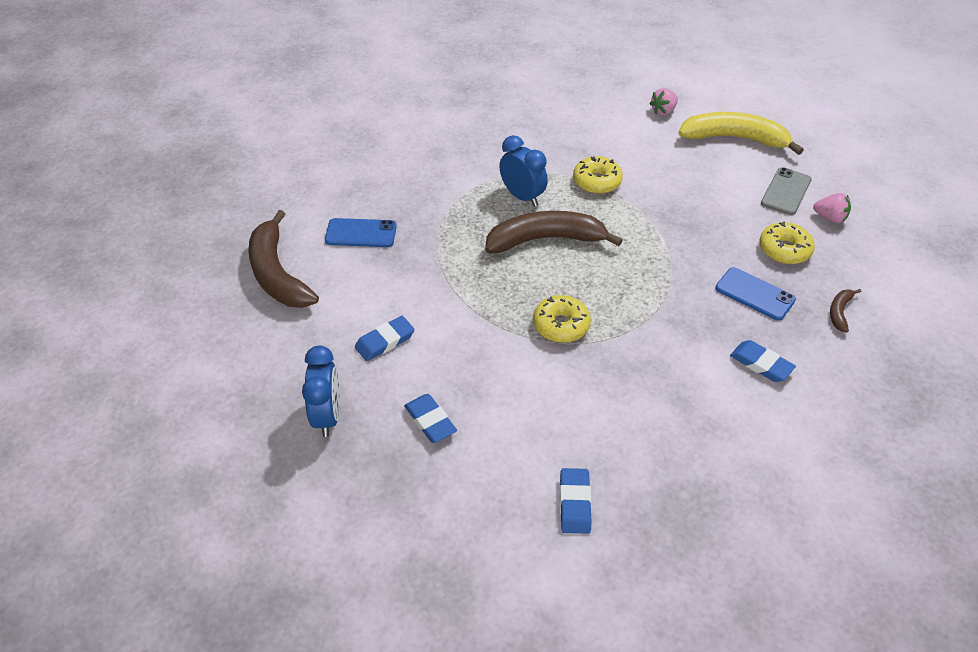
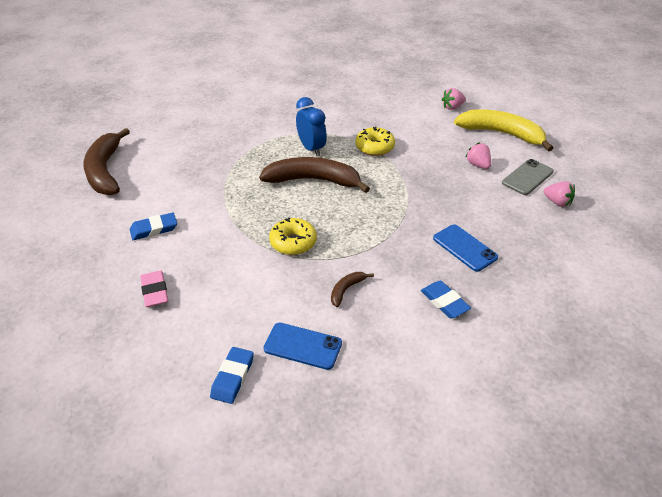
camera: 15 degrees right, 5 degrees down
(327, 416) = (82, 272): blue clock -> none
(361, 233) = (179, 154): blue phone -> blue phone (303, 346)
(430, 421) = (155, 291): blue eraser -> pink eraser
(725, 185) = (478, 165): none -> pink strawberry
(784, 250) = (506, 219): yellow donut -> none
(839, 312) = (533, 275): brown banana -> brown banana (346, 290)

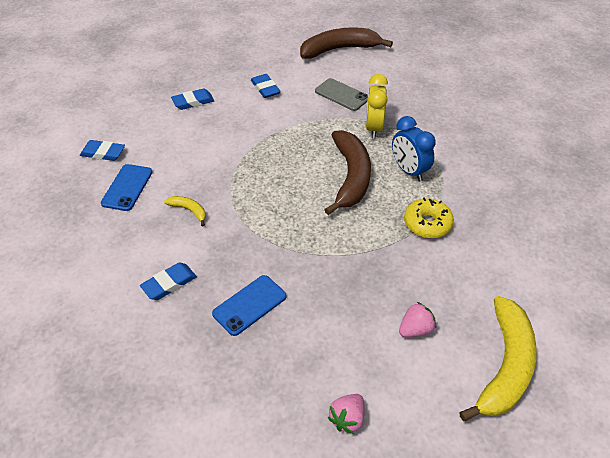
camera: 85 degrees right, 5 degrees up
(155, 291) = (193, 102): pink eraser -> blue eraser
(248, 161) = (373, 128): none -> yellow clock
(293, 242) = (253, 171): yellow donut -> none
(311, 148) = (409, 171): blue clock -> blue clock turned 90 degrees clockwise
(346, 290) = (189, 210): brown banana -> yellow banana
(452, 107) = (557, 307): pink strawberry -> none
(527, 177) = (399, 388): grey phone -> grey phone (341, 95)

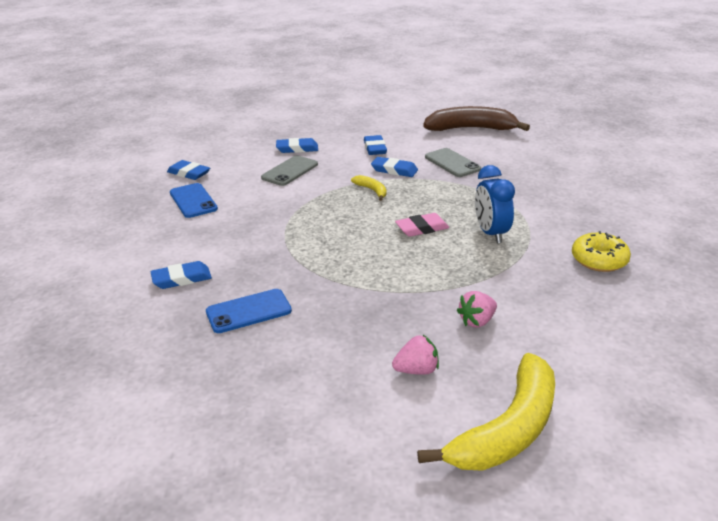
camera: 20 degrees right, 15 degrees down
(127, 187) = (193, 201): blue phone -> blue phone turned 60 degrees counterclockwise
(189, 210) = (239, 227): yellow banana -> yellow banana (372, 190)
(200, 132) = (290, 171): none -> grey phone
(295, 113) = (394, 170): none -> blue eraser
(347, 419) = (289, 432): pink strawberry -> pink strawberry (477, 321)
(351, 177) = (422, 228): brown banana -> pink eraser
(373, 128) = (471, 193): yellow clock -> none
(427, 224) = (486, 281): yellow donut -> yellow donut (599, 260)

